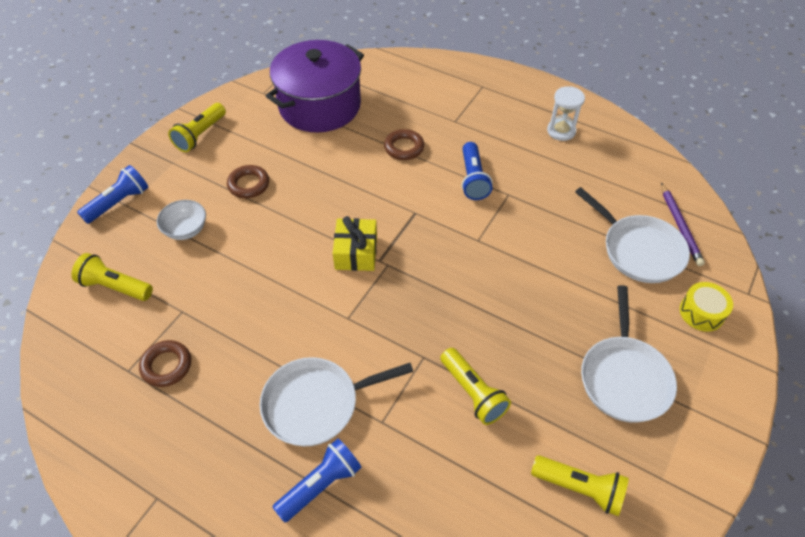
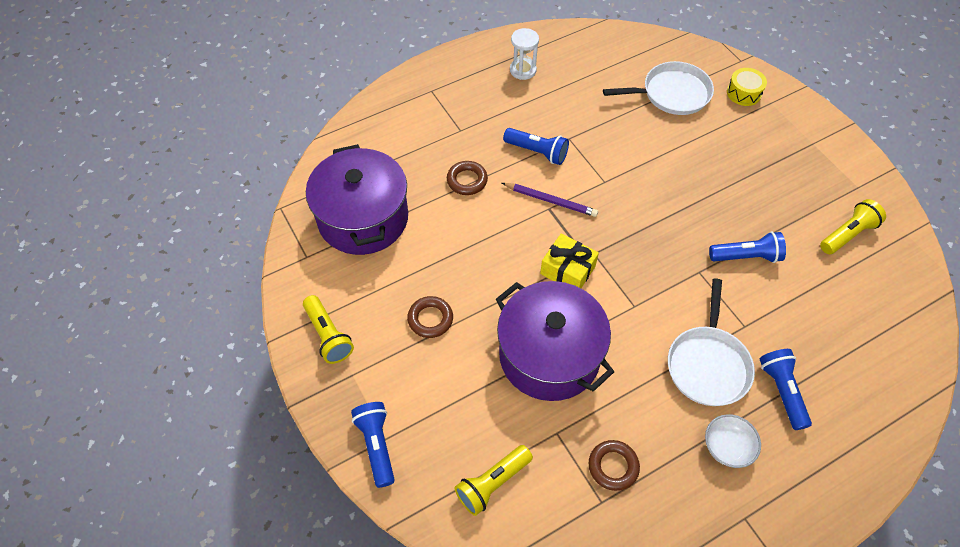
camera: 60 degrees left, 5 degrees up
(186, 230) = (455, 395): white bowl -> white bowl (727, 447)
(257, 275) = (549, 355): none -> purple pot
(473, 393) = (746, 256): yellow flashlight -> blue flashlight
(624, 378) = (775, 163): white pan -> none
(680, 226) = (663, 59): purple pencil -> purple pencil (550, 201)

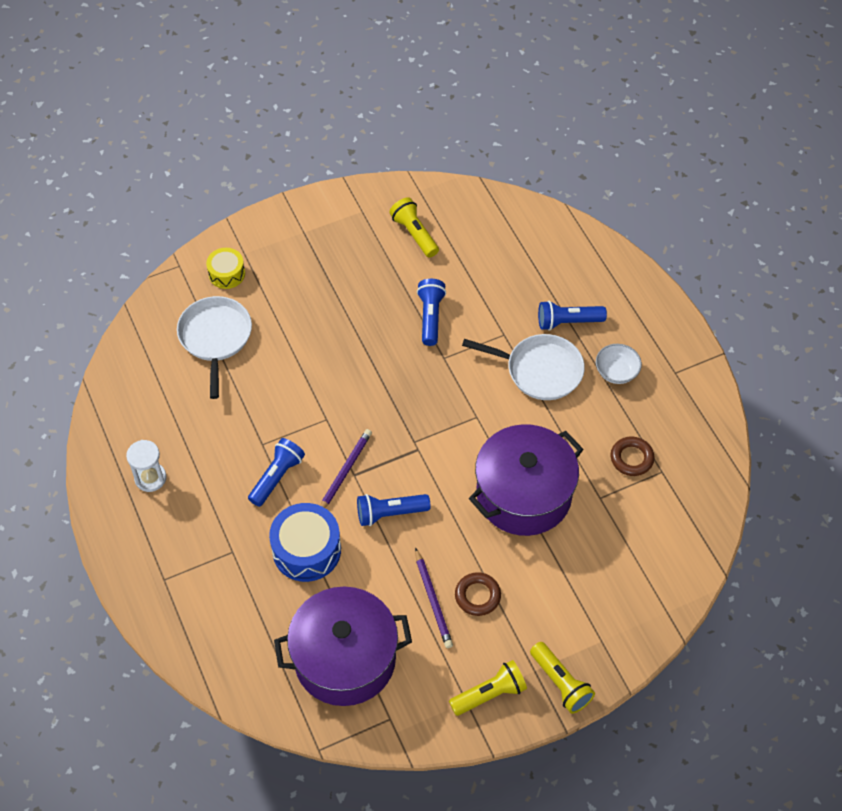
camera: 85 degrees left, 0 degrees up
(377, 445) = (608, 649): blue flashlight -> blue flashlight (390, 513)
(423, 281) = (433, 600): none -> purple pencil
(467, 180) = (306, 550): brown ring -> blue drum
(492, 483) = (645, 554): yellow flashlight -> yellow flashlight (560, 683)
(567, 270) = (431, 467): yellow gift -> none

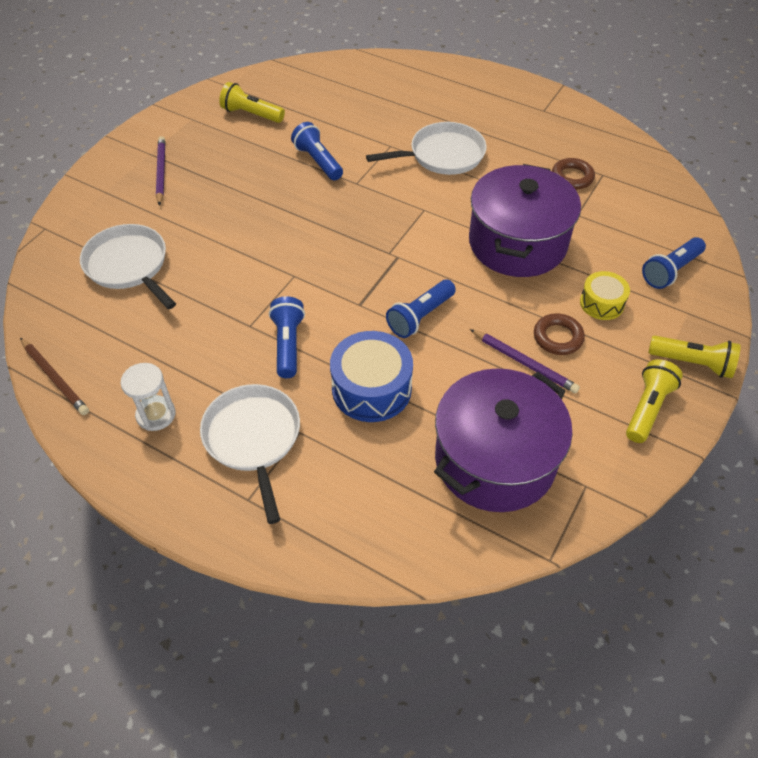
camera: 35 degrees left, 5 degrees down
(106, 407) = (55, 378): none -> brown pencil
(199, 537) = (253, 438): none -> white pan
(226, 274) = (99, 213): yellow drum -> yellow drum (601, 303)
(345, 472) = (349, 307): purple pencil -> purple pencil (161, 172)
(567, 322) = (432, 116): blue flashlight -> blue flashlight (670, 271)
(616, 372) = (501, 129): white bowl -> none

